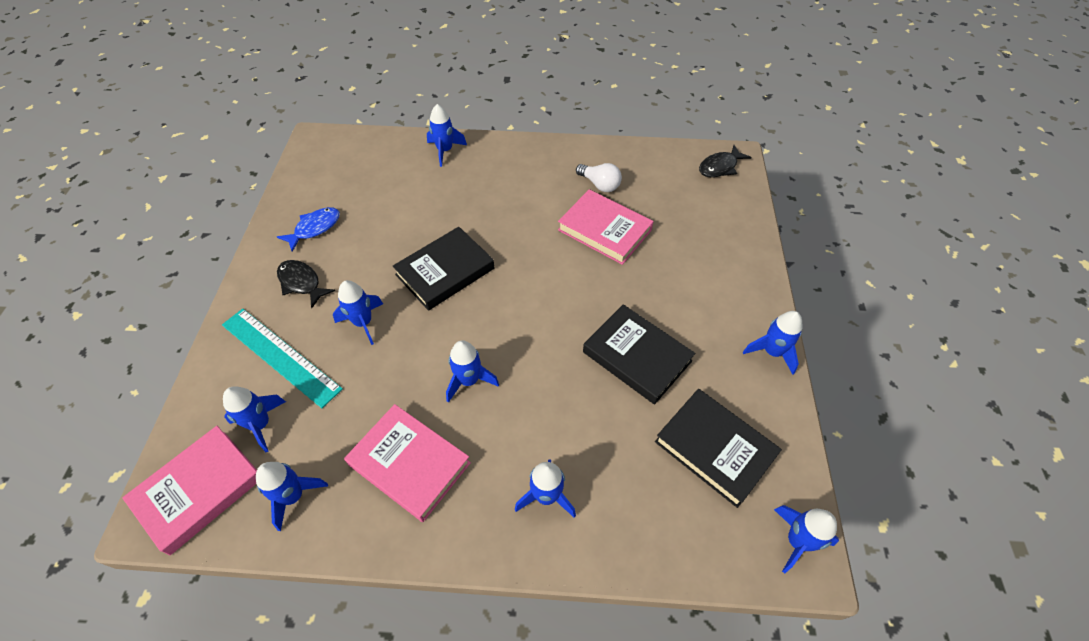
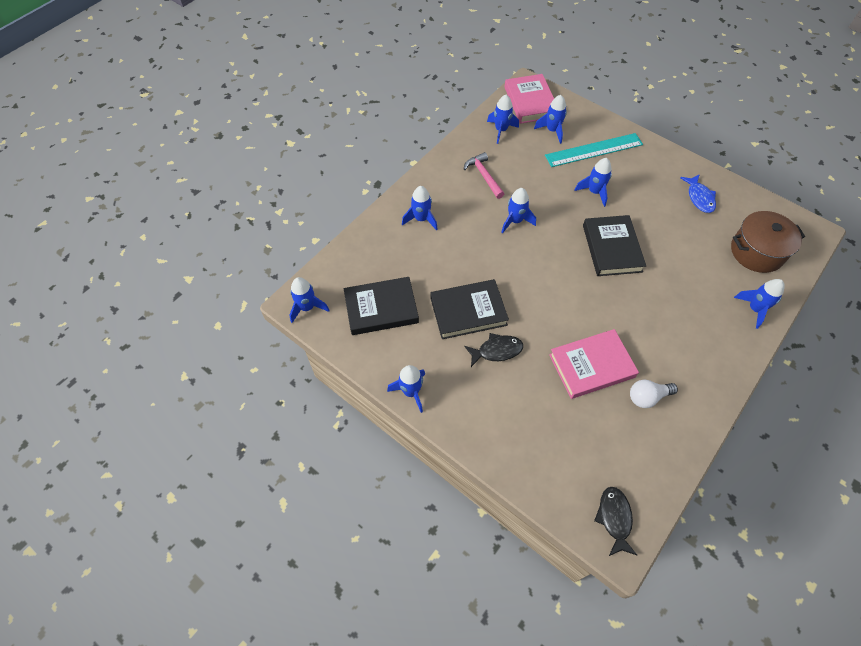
camera: 125 degrees right, 5 degrees up
(301, 283) = (648, 175): black fish -> black fish (496, 351)
(370, 167) = (757, 252): none -> brown pot
(409, 463) = (484, 176): pink book -> pink hammer

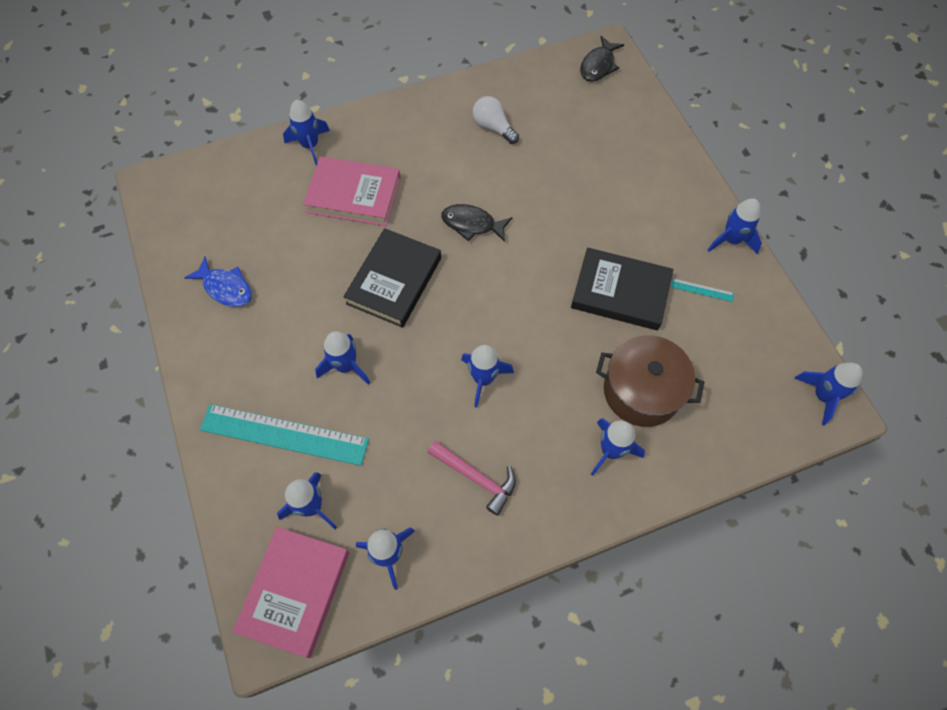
camera: 150 degrees left, 5 degrees up
(381, 308) = (725, 348): black book -> none
(414, 340) = (702, 290): none -> turquoise ruler
(484, 176) = (476, 477): pink hammer -> pink hammer turned 60 degrees counterclockwise
(496, 351) = (614, 236): black fish -> black fish (472, 224)
(591, 366) = (524, 176): pink book -> pink book (353, 195)
(647, 397) = (493, 127): white light bulb -> white light bulb turned 150 degrees counterclockwise
(699, 197) = (226, 288): blue fish -> blue fish turned 105 degrees clockwise
(757, 252) = (239, 195): brown pot -> brown pot (641, 391)

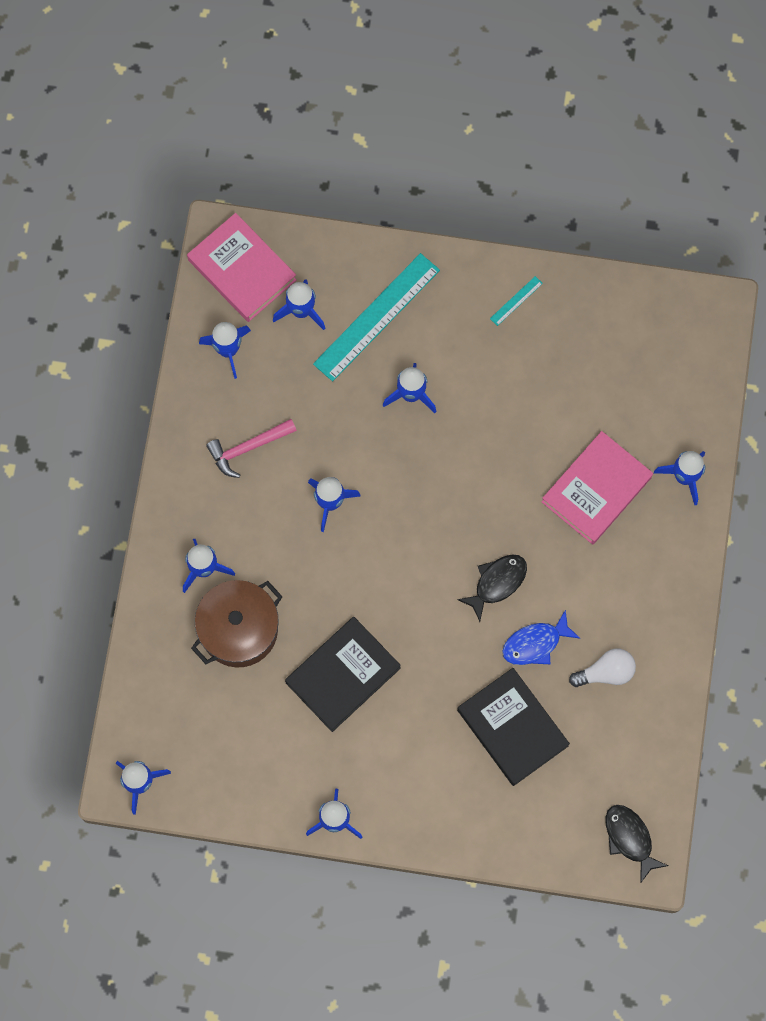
camera: 120 degrees right, 10 degrees up
(226, 288) = (553, 328): blue fish -> blue fish (535, 643)
(394, 280) = (475, 478): black book -> black book (512, 728)
(702, 290) = (300, 752): turquoise ruler -> turquoise ruler (516, 301)

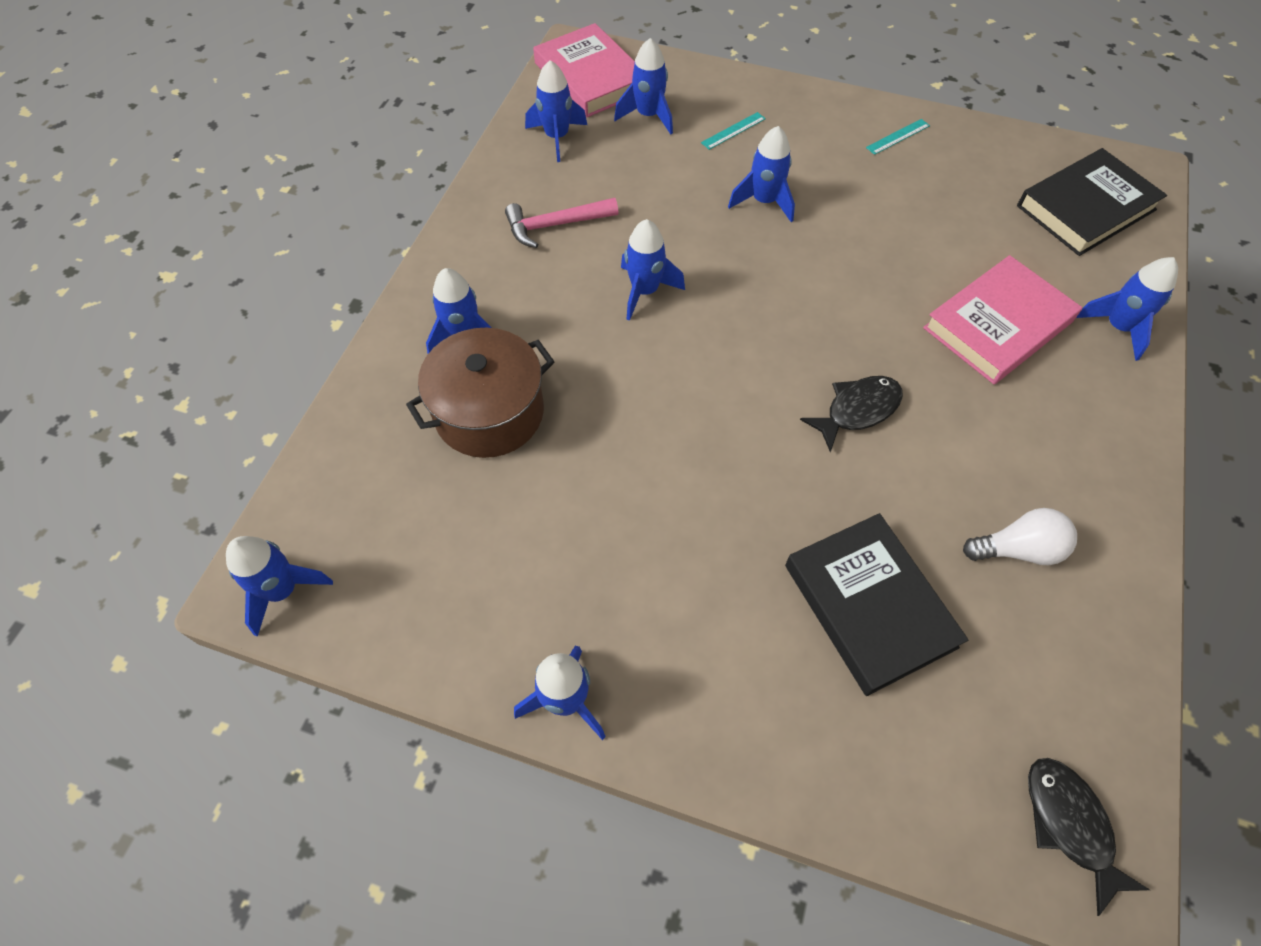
camera: 10 degrees right, 15 degrees down
(343, 675) = (621, 492): black book -> black book (1086, 208)
(376, 317) = (733, 131): turquoise ruler -> turquoise ruler, size x0.41
(535, 643) = (910, 494): blue fish -> none

